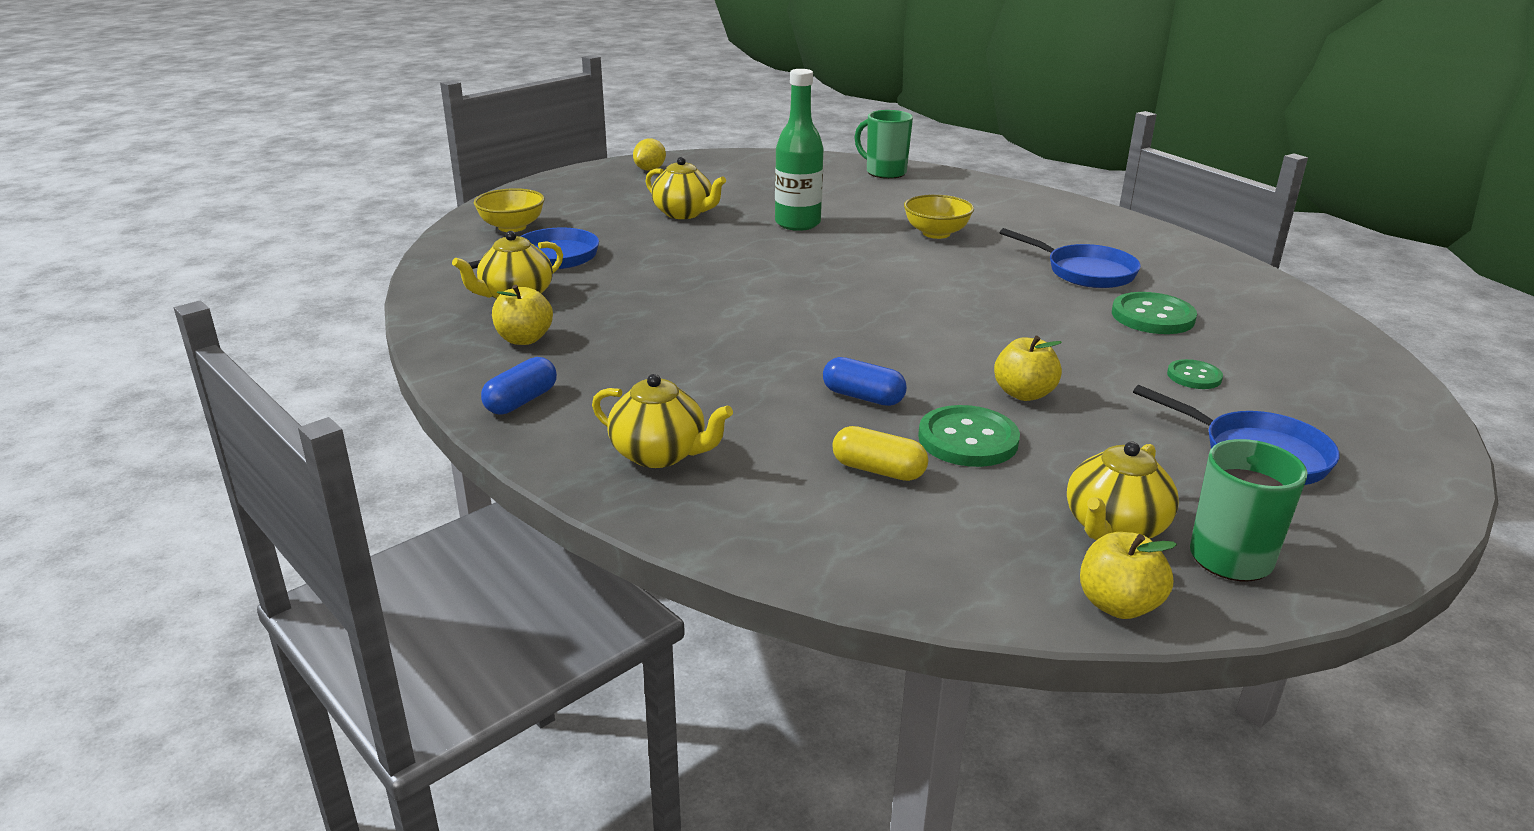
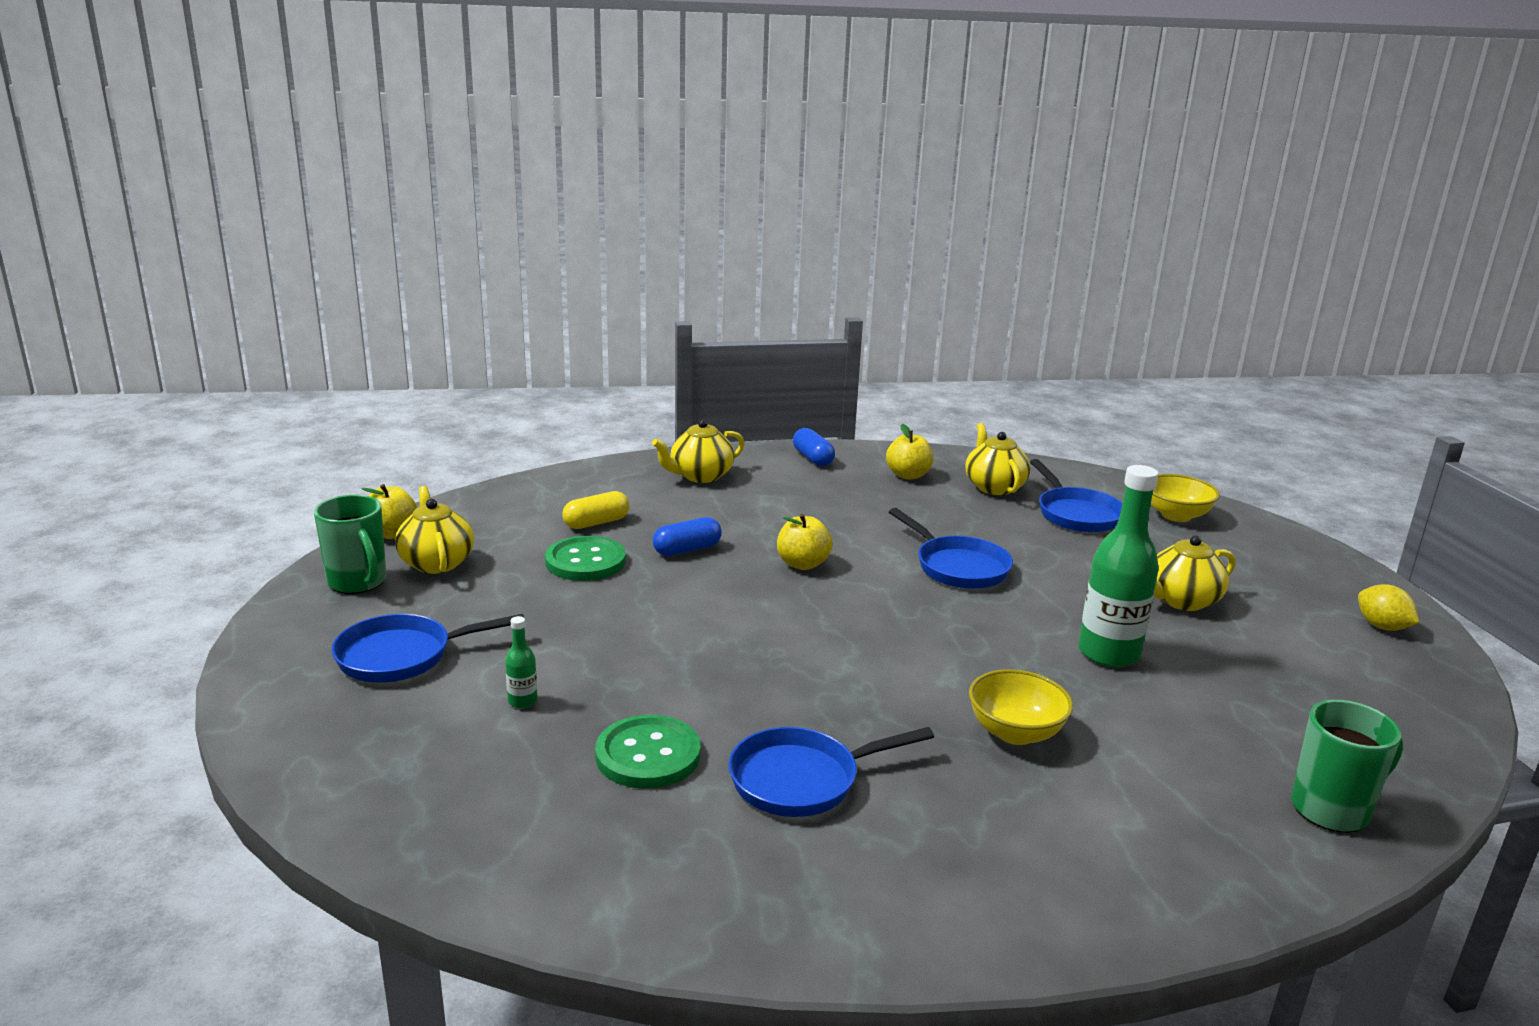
camera: 120 degrees right, 5 degrees down
(727, 282) = (958, 567): none -> blue pan
(1024, 394) = (609, 608): yellow apple -> yellow apple (803, 564)
(1194, 376) = (522, 701): green button -> green bottle

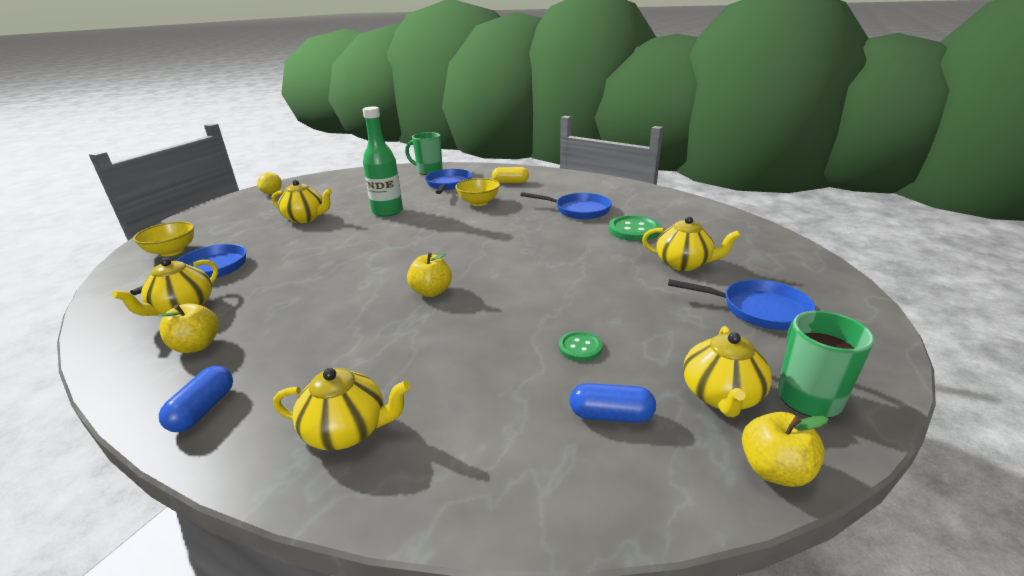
camera: 140 degrees left, 5 degrees up
(522, 701) = (683, 264): green bottle -> yellow teapot
(585, 561) = (580, 347): green button -> green button, size x0.58
(596, 523) = (532, 394): yellow capsule -> yellow capsule (510, 182)
(687, 550) = (489, 331): blue capsule -> blue capsule (611, 415)
(958, 567) = (353, 261): blue pan -> blue pan (448, 184)

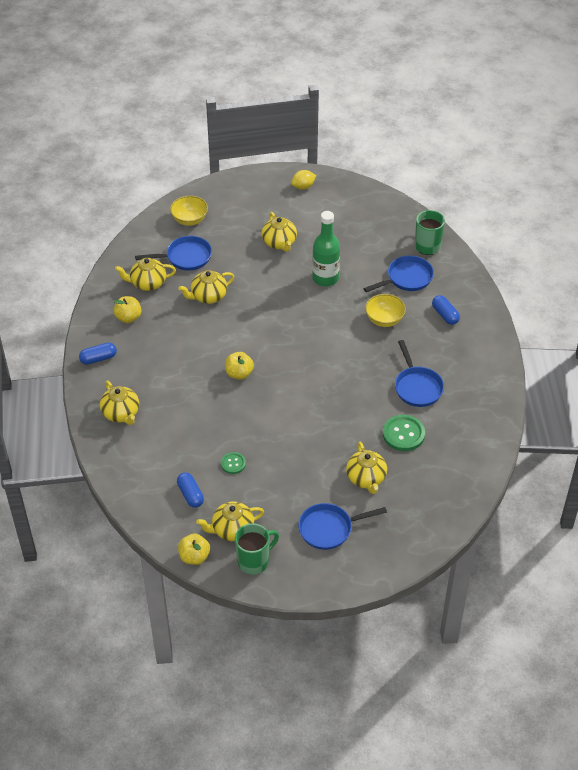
camera: 55 degrees right, 20 degrees up
(288, 274) = (208, 296): none -> yellow teapot
(510, 182) = (445, 315): yellow capsule -> blue capsule
(758, 310) = (329, 529): blue pan -> blue pan turned 90 degrees clockwise

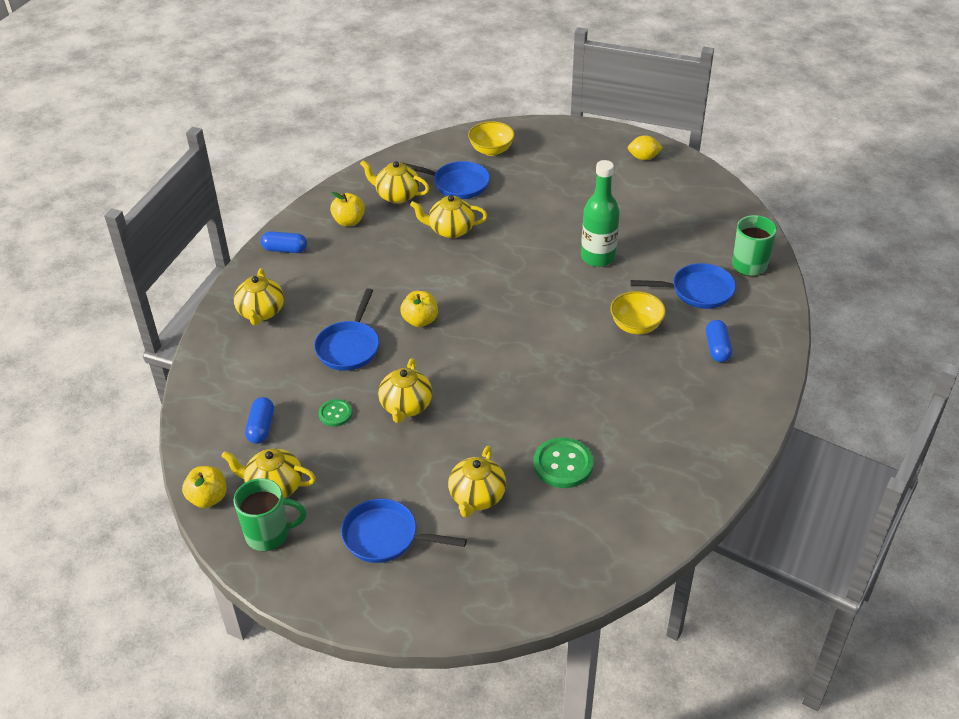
camera: 30 degrees right, 5 degrees down
(279, 243) = (572, 204): yellow teapot -> yellow teapot (406, 406)
(417, 387) = (621, 417): blue pan -> blue pan (349, 347)

